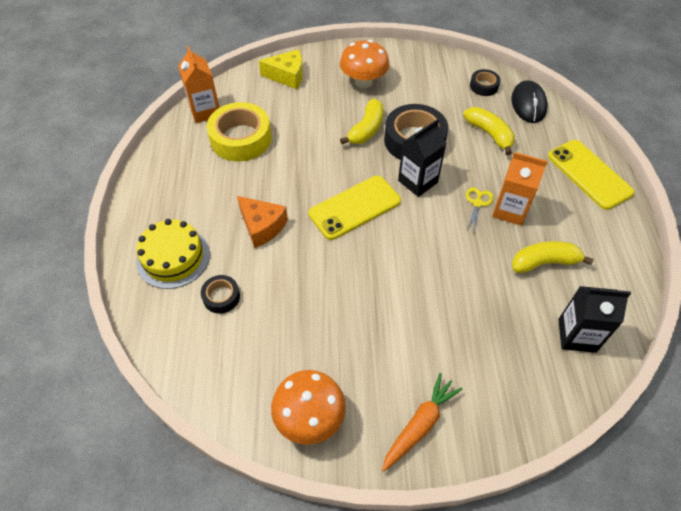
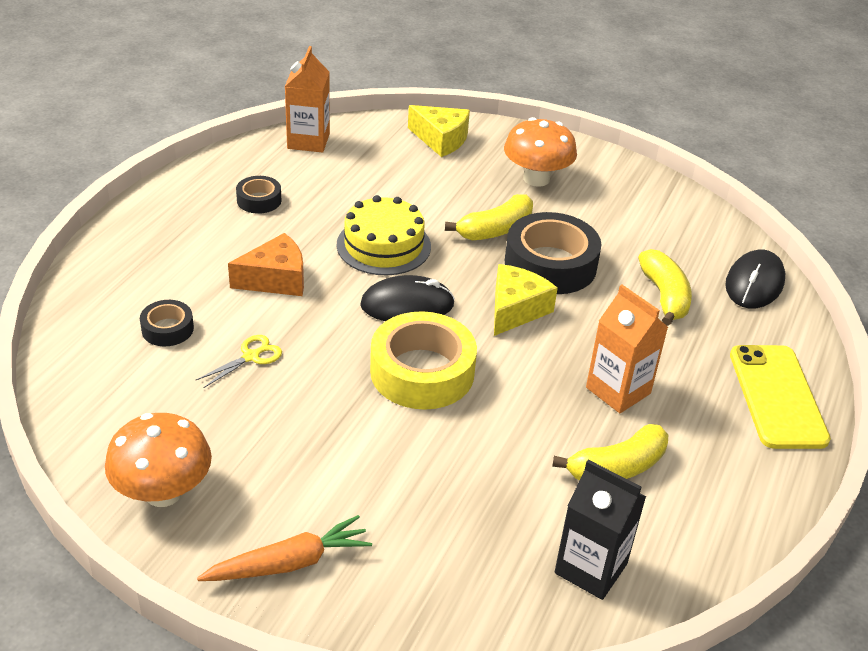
camera: 25 degrees right, 15 degrees down
(173, 257) = (147, 269): yellow cake -> yellow cake (383, 245)
(241, 139) = (327, 183): yellow tape -> yellow tape (422, 372)
(262, 226) = (275, 279): orange cheese -> orange cheese turned 90 degrees counterclockwise
(354, 207) = (407, 305): yellow phone -> black mouse
(418, 181) = (515, 310): black carton -> yellow cheese
(477, 203) = (578, 365): yellow scissors -> yellow scissors (251, 357)
(484, 86) = (704, 240): black tape -> black tape (259, 200)
(544, 262) = (616, 467): yellow banana -> yellow banana turned 135 degrees clockwise

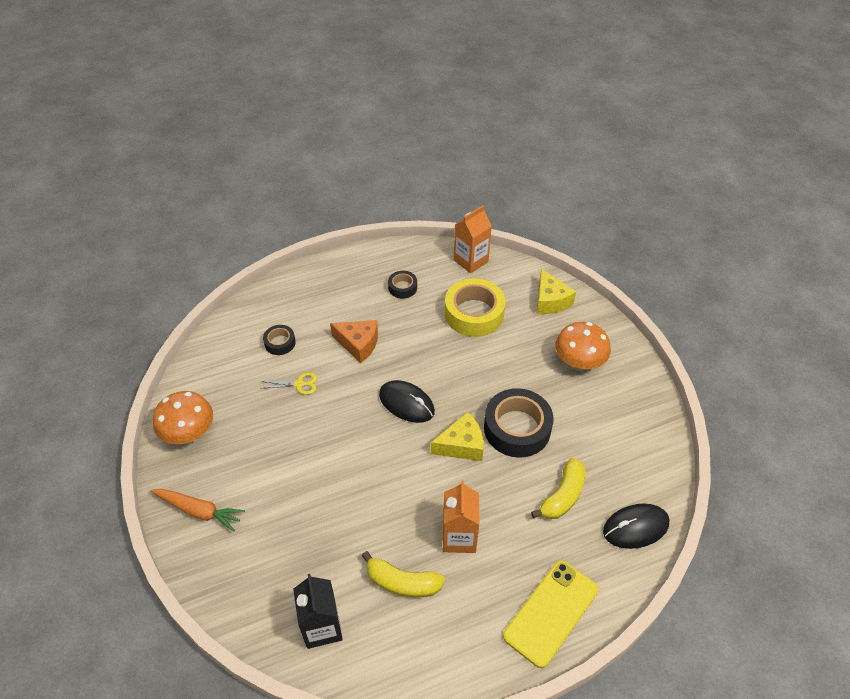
camera: 45 degrees right, 10 degrees up
(383, 245) = (436, 356): yellow cake -> none
(422, 372) = (369, 450): yellow tape -> yellow tape (474, 313)
(495, 230) = (511, 384): yellow banana -> none

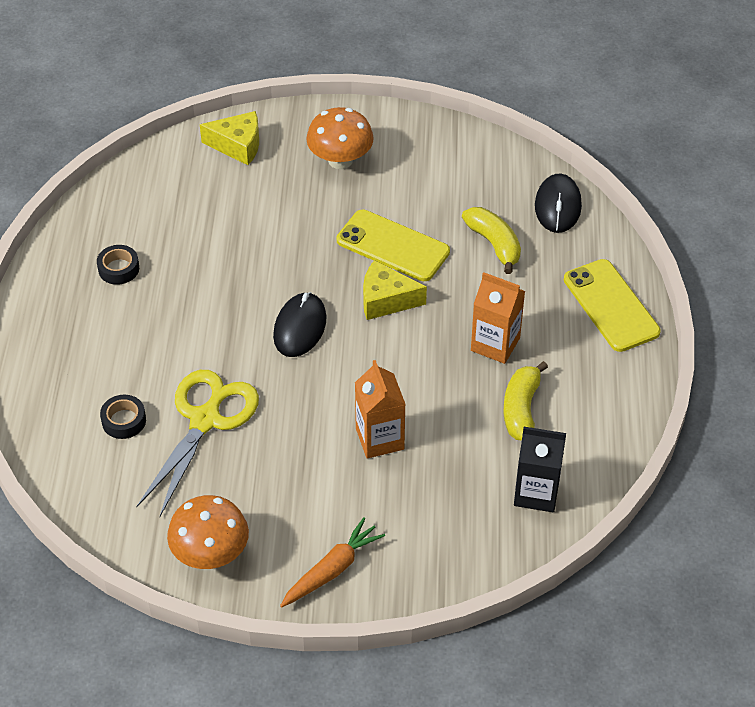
camera: 65 degrees left, 0 degrees up
(299, 384) = (205, 420): yellow scissors -> yellow scissors, size x2.32
(358, 344) = (181, 342): orange cheese -> none
(402, 582) = (521, 409): yellow banana -> yellow banana turned 150 degrees clockwise
(406, 403) = (300, 327): black mouse -> black mouse turned 45 degrees counterclockwise
(461, 445) = (386, 300): yellow cheese -> yellow cheese turned 90 degrees counterclockwise
(470, 261) = (122, 189): orange carton -> orange carton (379, 439)
(474, 313) = (209, 218): yellow tape -> none
(517, 428) = (393, 246): black tape -> yellow phone

